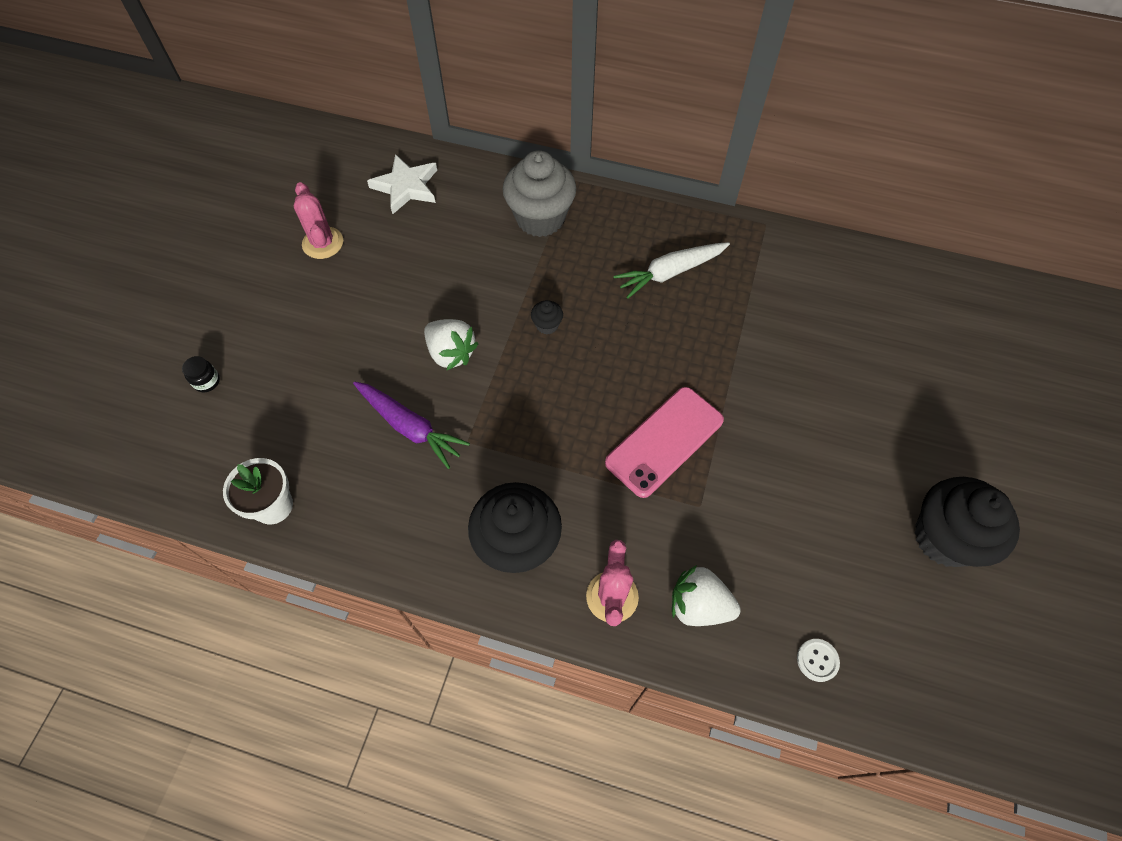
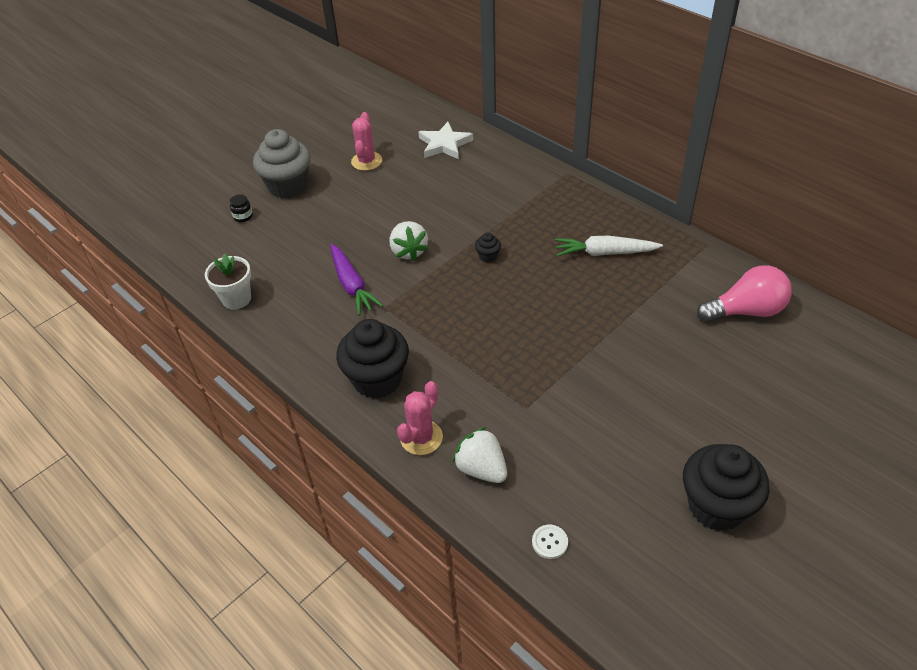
camera: 30 degrees right, 15 degrees down
(540, 218) = (528, 190): grey cupcake -> grey cupcake (288, 186)
(664, 441) = (526, 357): pink phone -> none
(846, 292) = (746, 311): none -> pink light bulb

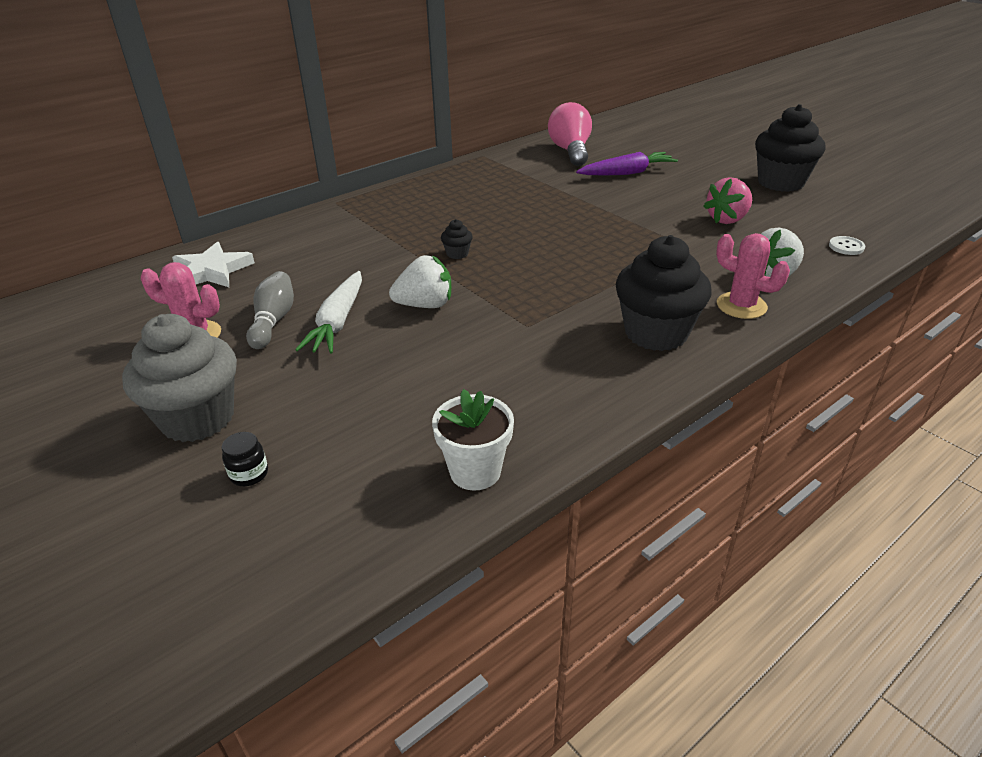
camera: 85 degrees left, 10 degrees down
(352, 285) = (477, 351): purple carrot -> purple carrot (627, 173)
(384, 187) = (273, 321): none -> grey bowling pin
(595, 443) = (727, 219): none -> pink strawberry
(605, 253) = (477, 195): white carrot -> white carrot (338, 322)

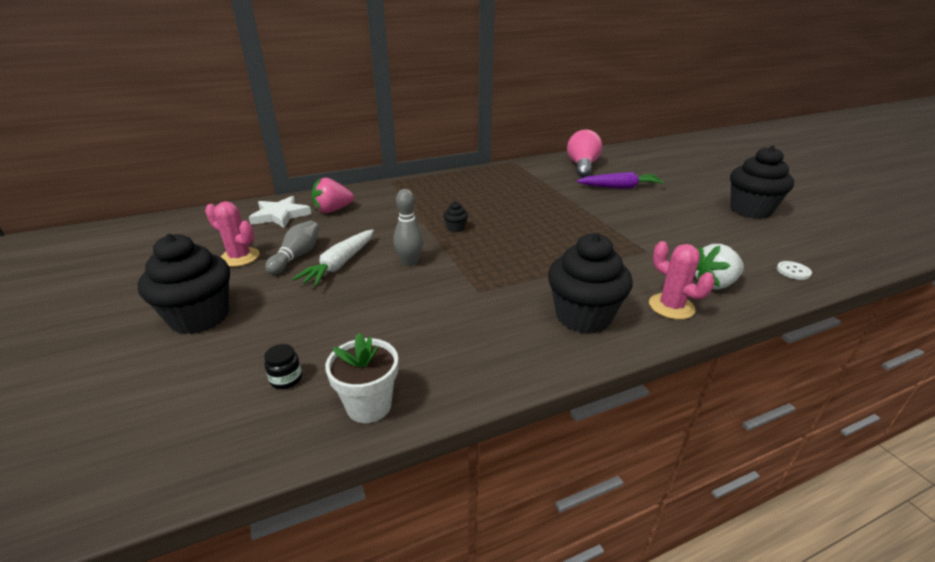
camera: 15 degrees right, 5 degrees down
(197, 418) = (200, 317): grey cupcake -> black cupcake
(249, 474) = (204, 368): black jar -> black jar (286, 379)
(425, 305) = (410, 262): white strawberry -> grey bowling pin
(727, 219) = (689, 233): pink strawberry -> pink strawberry (333, 210)

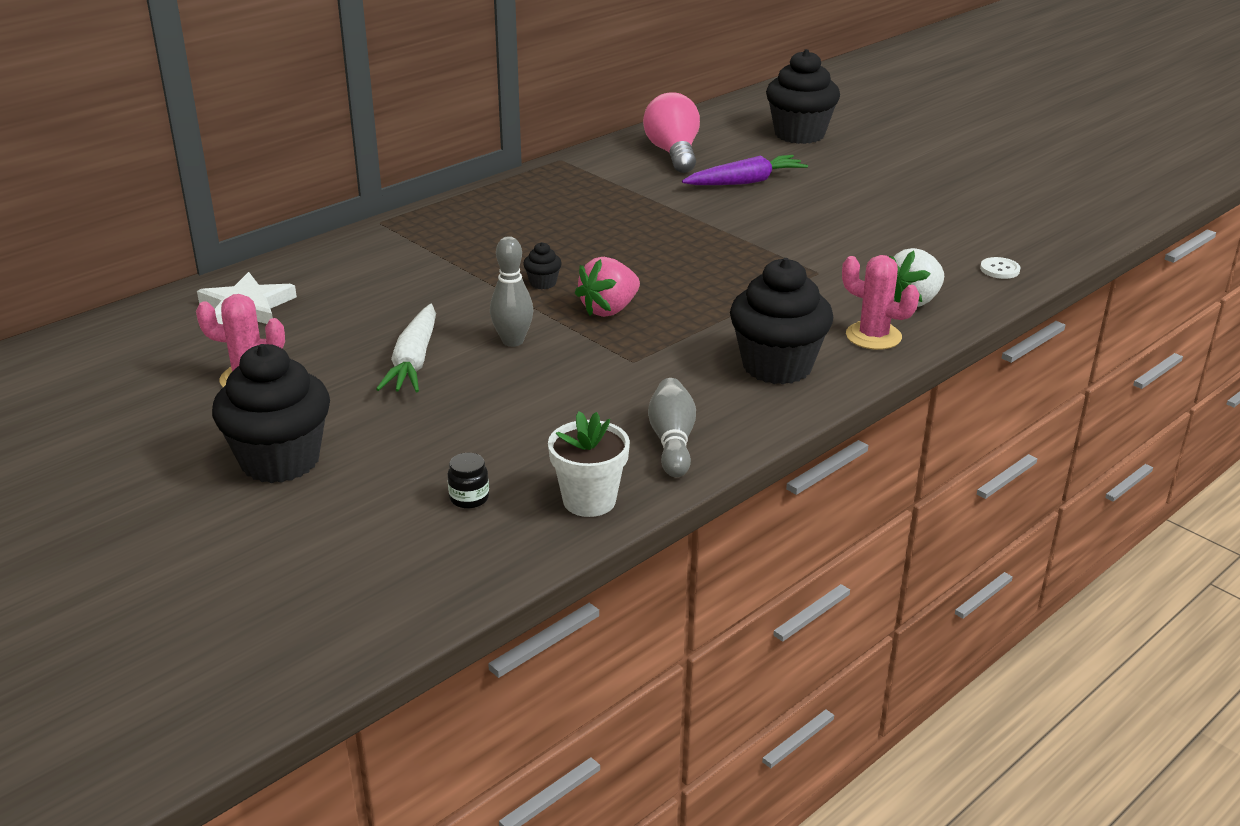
camera: 20 degrees left, 0 degrees up
(297, 256) = (338, 361): grey bowling pin -> grey bowling pin (672, 441)
(333, 210) = (327, 286): pink strawberry -> pink strawberry (609, 310)
(750, 210) = (933, 193): black cupcake -> black cupcake (799, 134)

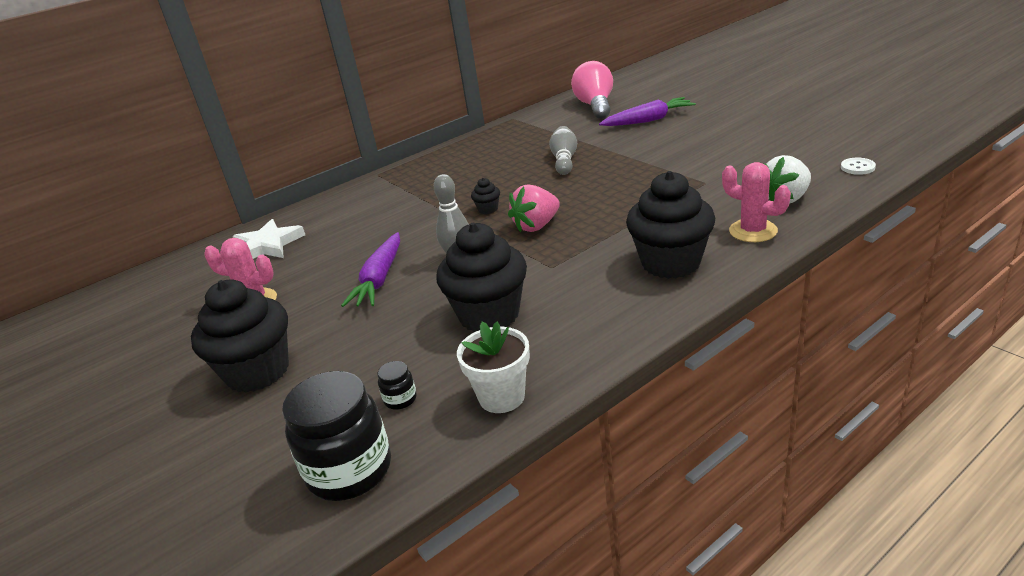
camera: 10 degrees right, 0 degrees up
(414, 361) = (379, 279): white carrot -> purple carrot
(424, 567) = (349, 470): none -> black jar
(672, 441) = (578, 336): grey bowling pin -> grey bowling pin (564, 160)
(799, 134) = (690, 83): black cupcake -> black cupcake (489, 315)

